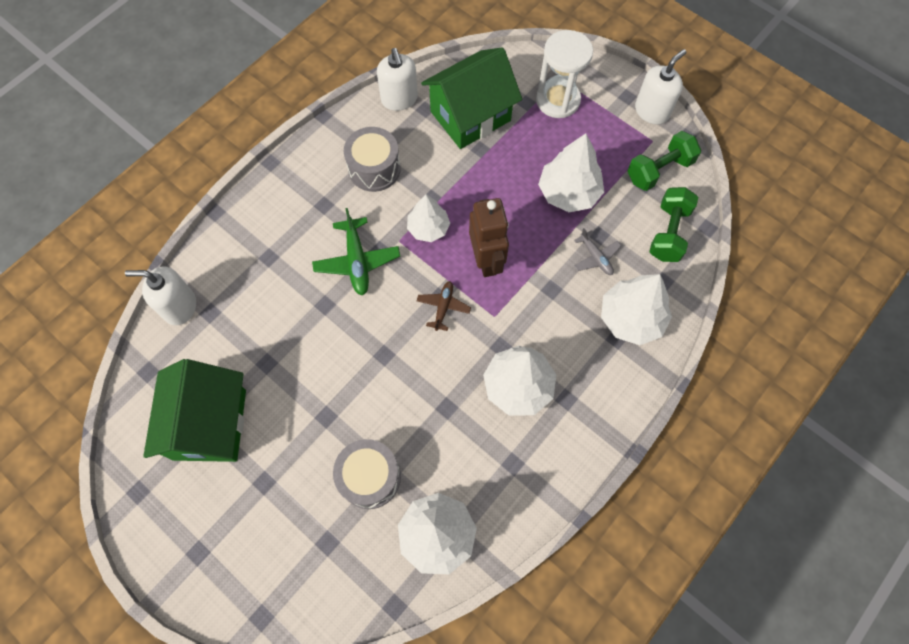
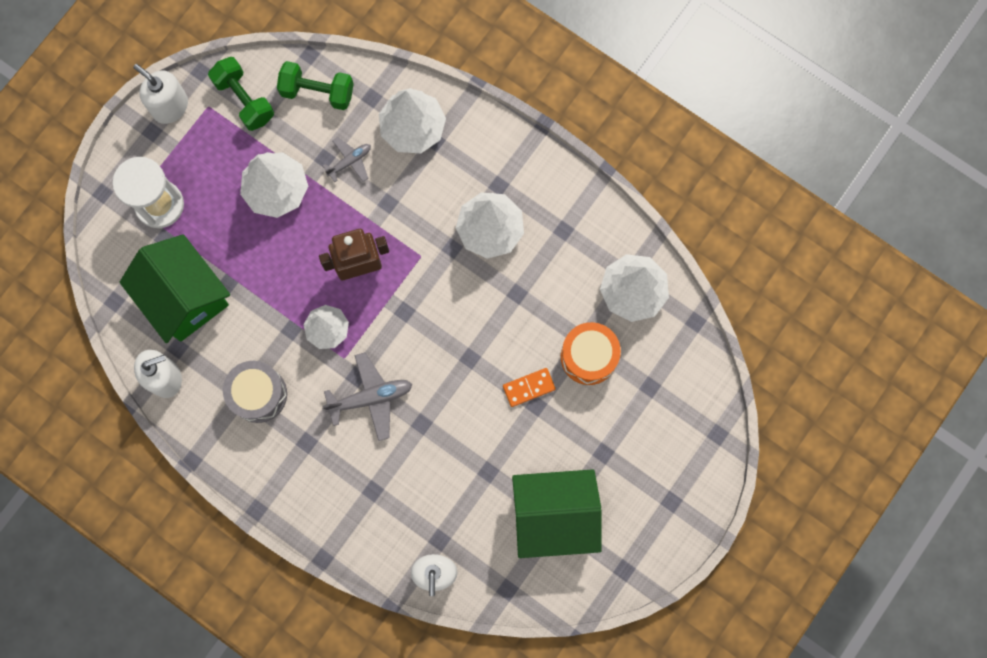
camera: 95 degrees left, 10 degrees up
(345, 411) = (529, 388): none -> orange domino
(357, 261) = (371, 398): green plane -> grey plane
(370, 477) = (588, 357): grey drum -> orange drum
(443, 307) = (415, 306): brown plane -> none

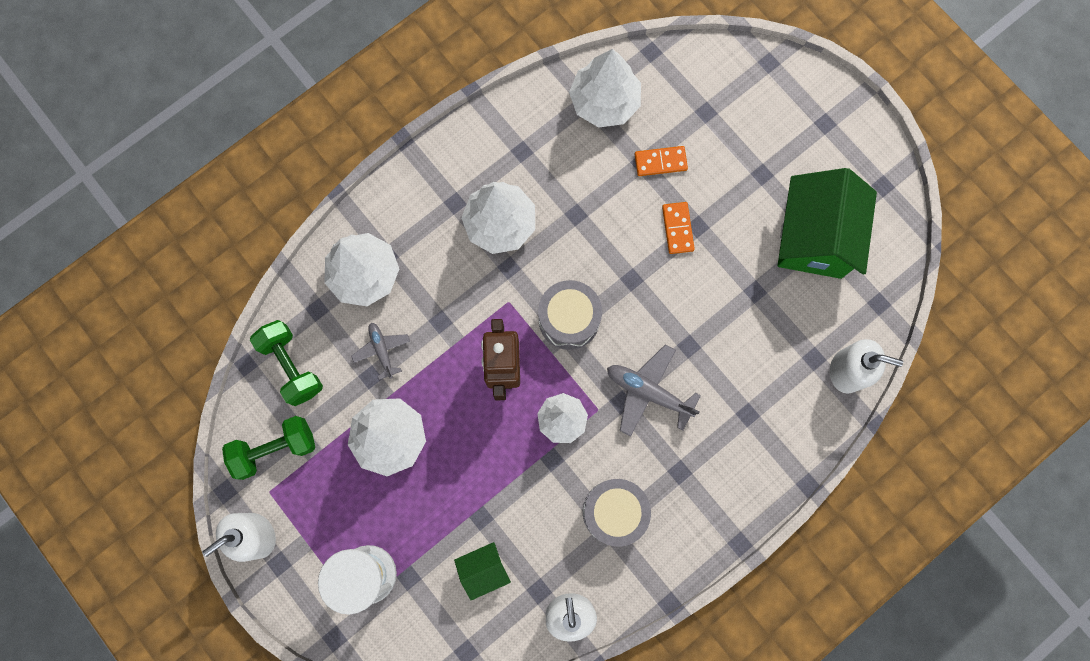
camera: 75 degrees left, 0 degrees up
(185, 297) = (484, 569): green house -> green house, size x0.48
(317, 92) = (292, 366): green dumbbell -> green dumbbell turned 60 degrees counterclockwise
(371, 398) = (648, 392): grey plane -> grey plane turned 60 degrees counterclockwise
(418, 312) = (569, 319): none -> grey drum
(588, 357) = (660, 162): orange drum -> orange domino

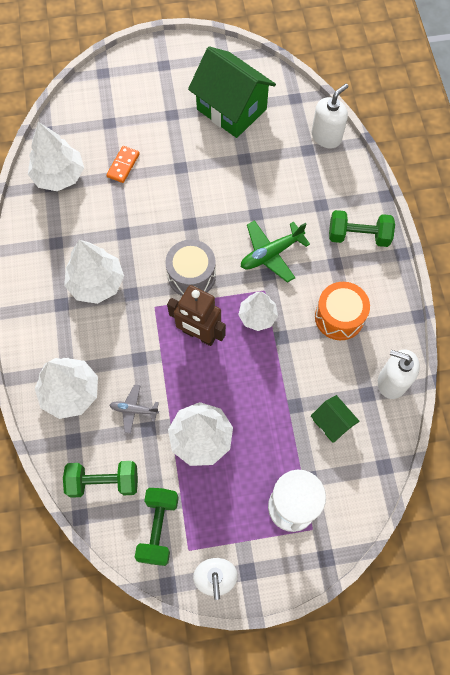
camera: 60 degrees left, 10 degrees down
(484, 569) = (332, 423): green house -> green house turned 45 degrees counterclockwise
(614, 512) = (339, 317): grey drum -> orange drum
(648, 392) = (271, 254): grey plane -> green plane
(677, 228) = (174, 179): orange domino -> none
(732, 480) = (358, 236): none -> green dumbbell

